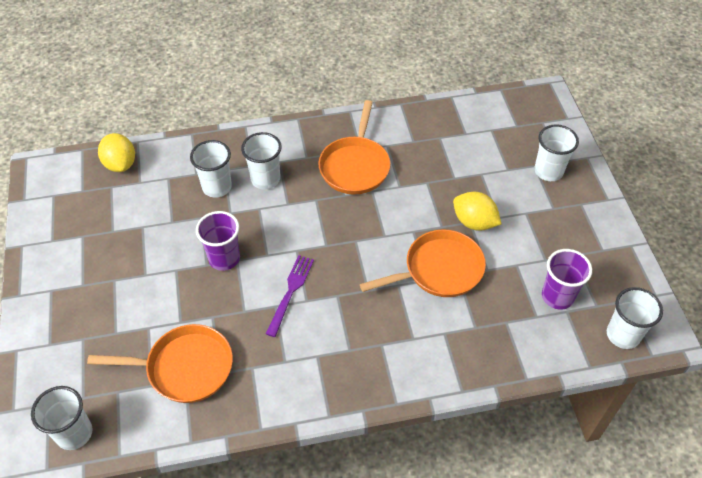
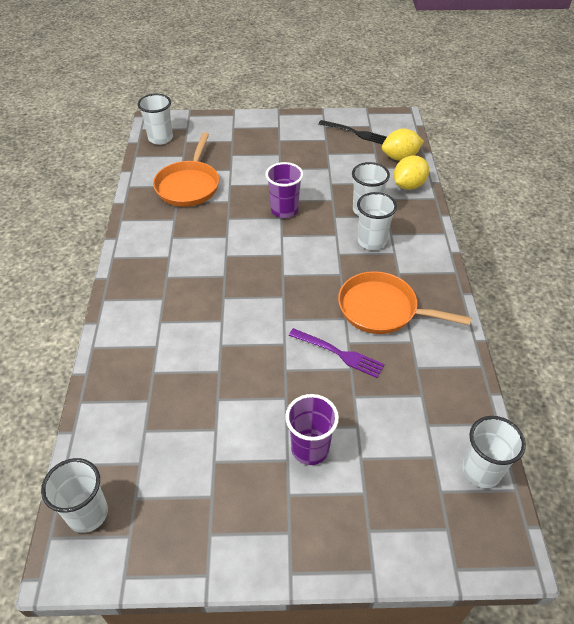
camera: 100 degrees right, 5 degrees down
(68, 208) = (355, 133): none -> black fork
(290, 292) = (237, 246): purple fork -> purple fork (339, 353)
(438, 270) = (229, 356): orange pan -> none
(474, 222) = (284, 401): yellow lemon -> yellow lemon (408, 185)
(548, 171) = (352, 508): white cup -> white cup (481, 471)
(557, 296) = (161, 459): purple cup -> purple cup (310, 449)

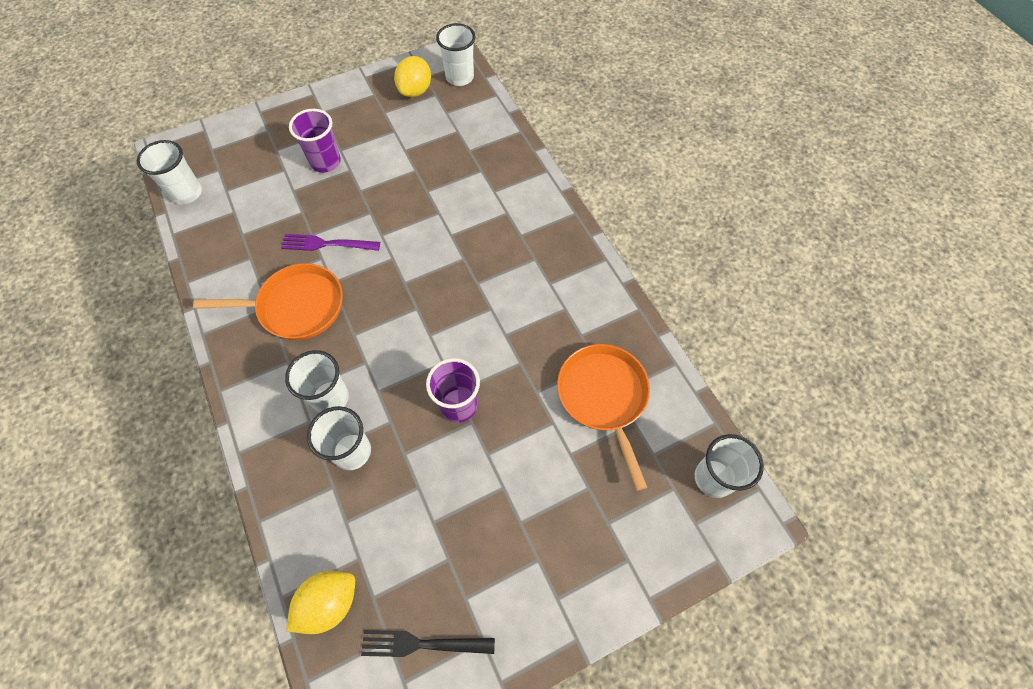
camera: 155 degrees right, 15 degrees up
(408, 185) = (302, 533): yellow lemon -> yellow lemon (415, 91)

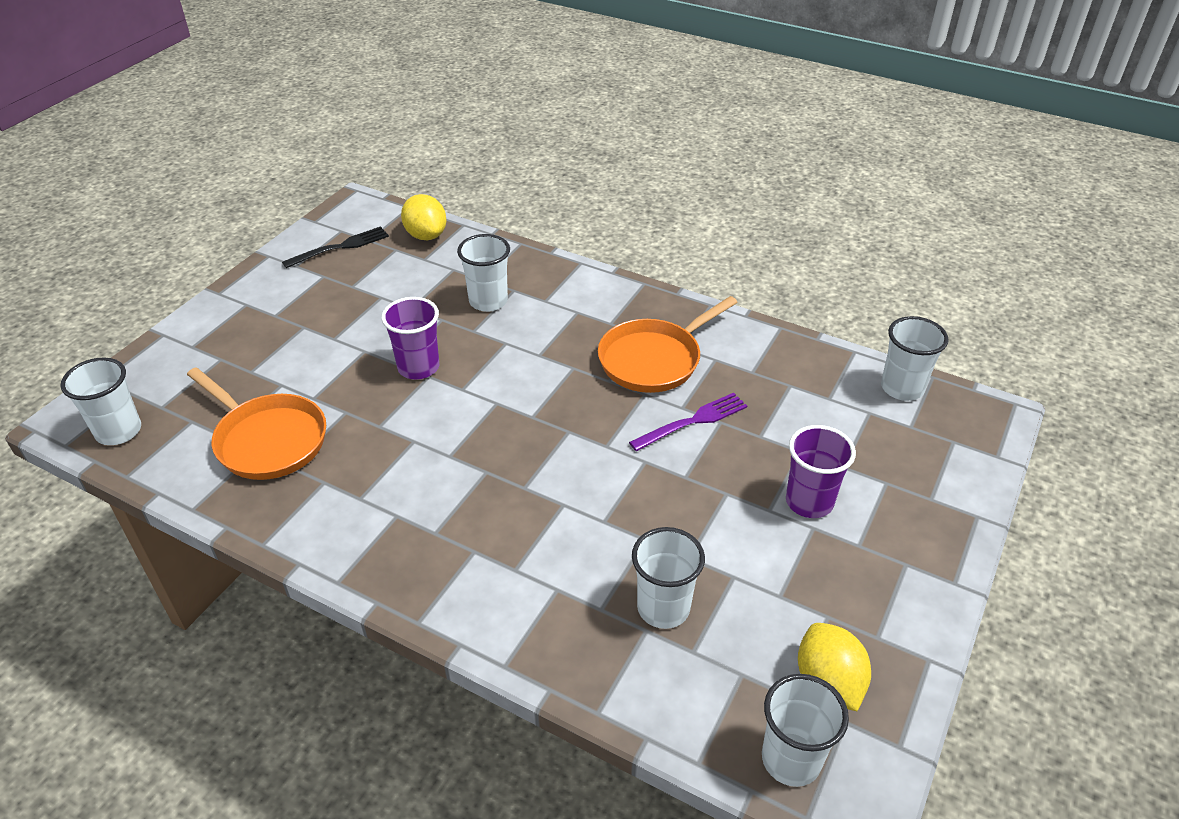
camera: 145 degrees right, 20 degrees down
(329, 603) = (426, 235): yellow lemon -> yellow lemon turned 45 degrees counterclockwise
(330, 398) = (543, 320): white cup -> white cup (663, 608)

